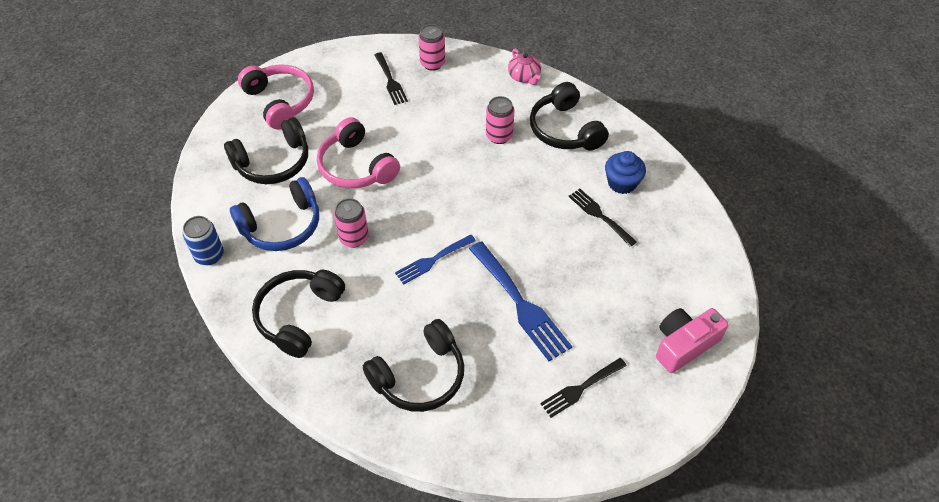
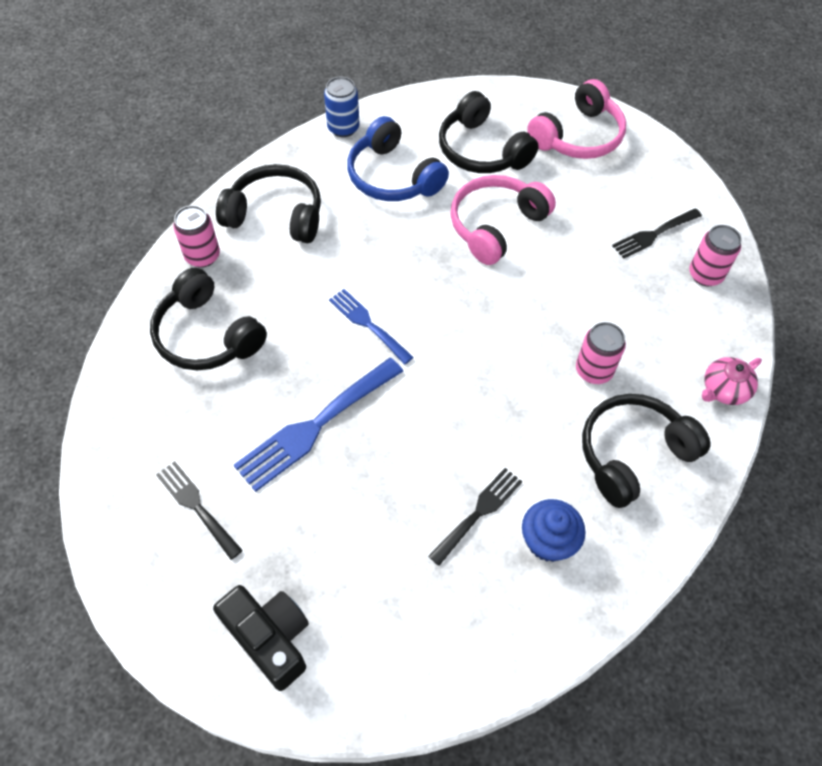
camera: 80 degrees right, 5 degrees up
(354, 238) = (388, 243): pink can -> pink can (202, 256)
(684, 345) = (270, 638): pink camera -> black camera

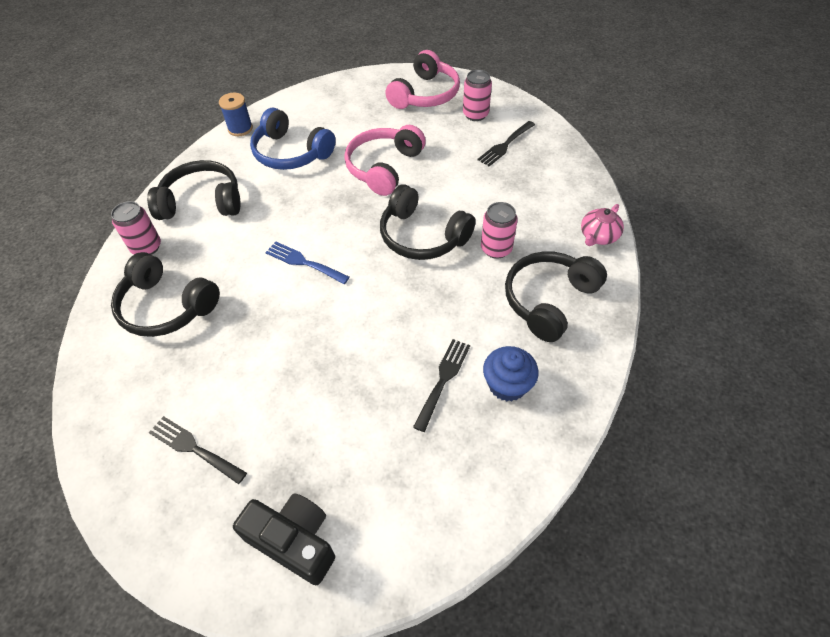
camera: 15 degrees left, 5 degrees down
(315, 426) = (283, 352): blue fork -> none
(343, 128) = (240, 128): blue can -> blue spool
(482, 150) = (355, 119): black headphones -> black headphones (422, 236)
(705, 275) = (553, 162): pink can -> pink can (475, 114)

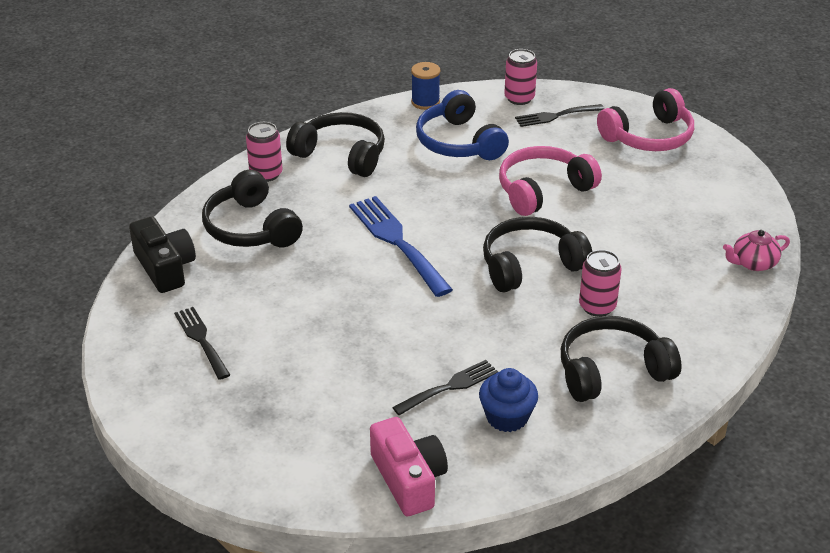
camera: 30 degrees right, 15 degrees down
(294, 541) = (233, 437): black camera -> black camera (165, 267)
(303, 262) = (397, 242): blue fork -> blue fork, size x1.65
(422, 236) = (530, 265): black headphones -> black headphones turned 90 degrees clockwise
(475, 114) = (689, 176): pink can -> pink can (519, 98)
(477, 494) = (408, 479): none -> pink camera
(505, 145) = (695, 218): black fork -> black fork (555, 116)
(598, 236) = (720, 340): pink teapot -> pink teapot (753, 263)

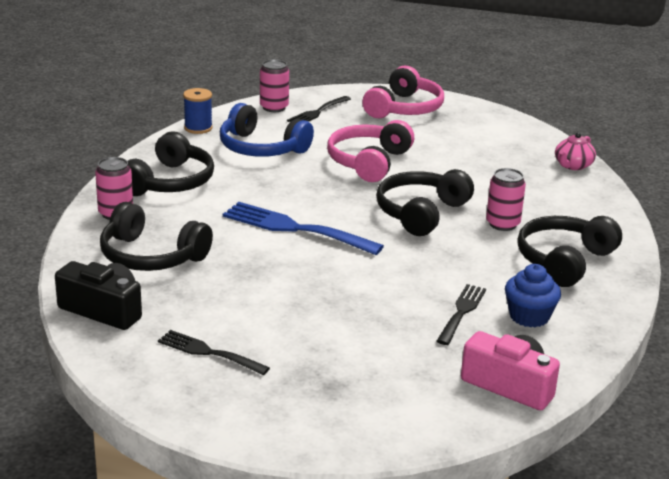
camera: 35 degrees left, 10 degrees down
(341, 155) = (169, 182): black headphones -> black headphones turned 120 degrees clockwise

